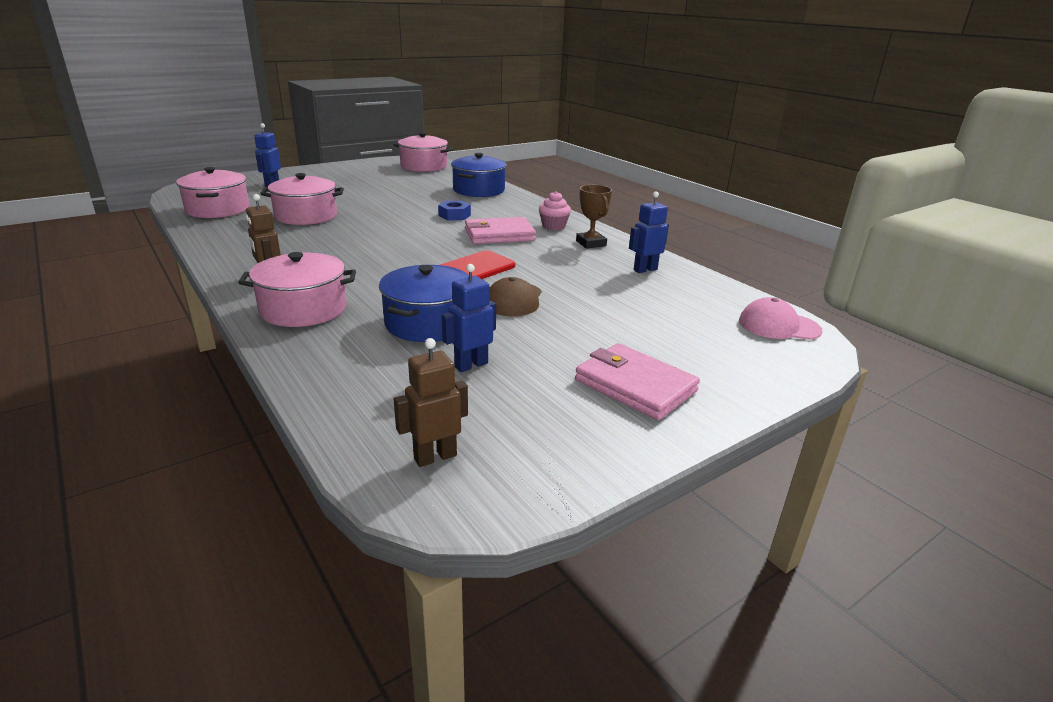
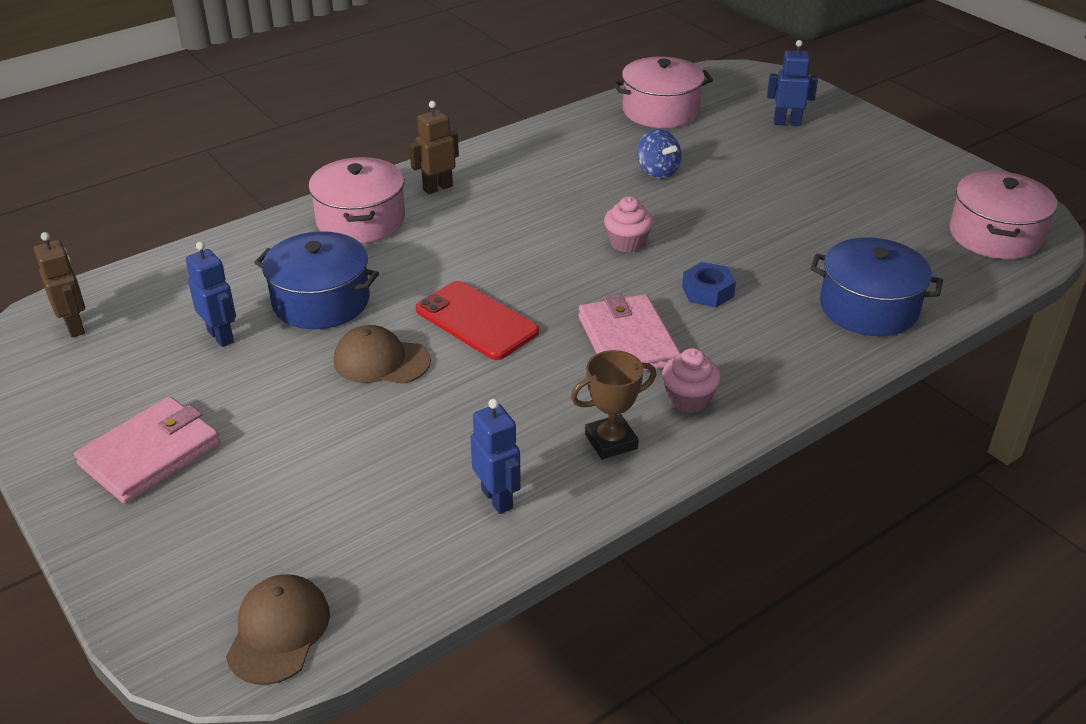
camera: 90 degrees right, 10 degrees up
(306, 216) = (657, 171): pink pot -> blue spinning top
(392, 228) = (627, 243): none -> pink cupcake
(778, 326) = (278, 631): pink cap -> brown cap

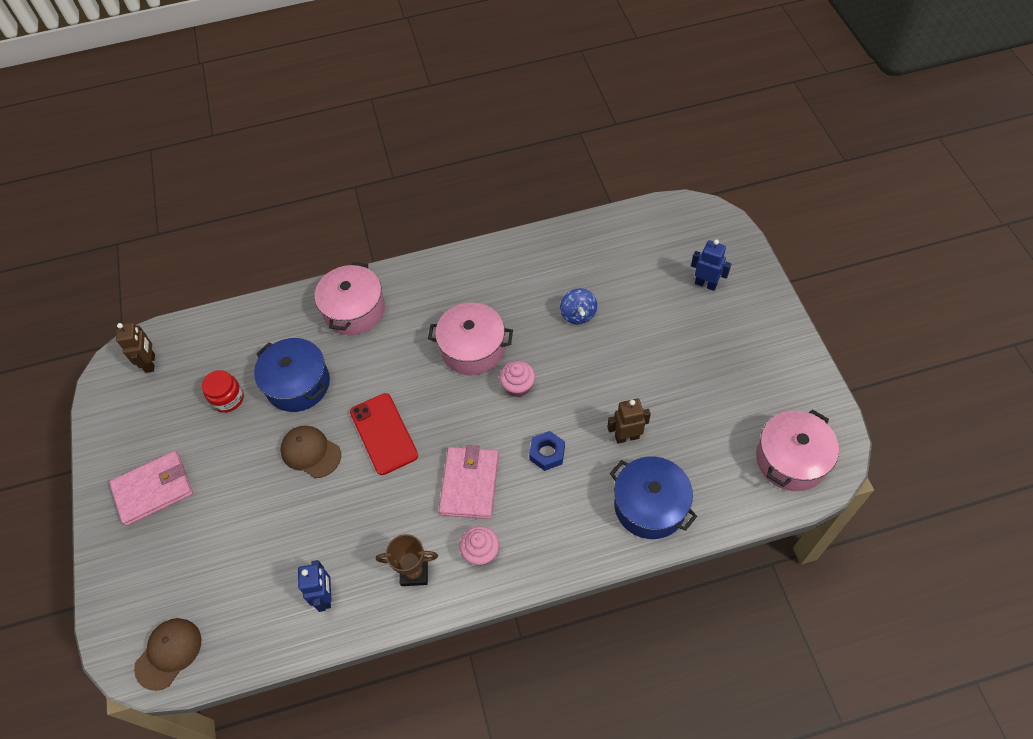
camera: 25 degrees right, 20 degrees up
(221, 336) = (228, 399): blue robot -> red jar
(437, 188) = (418, 289): brown robot -> brown robot (626, 437)
(660, 111) = (616, 244): pink pot -> pink pot (472, 349)

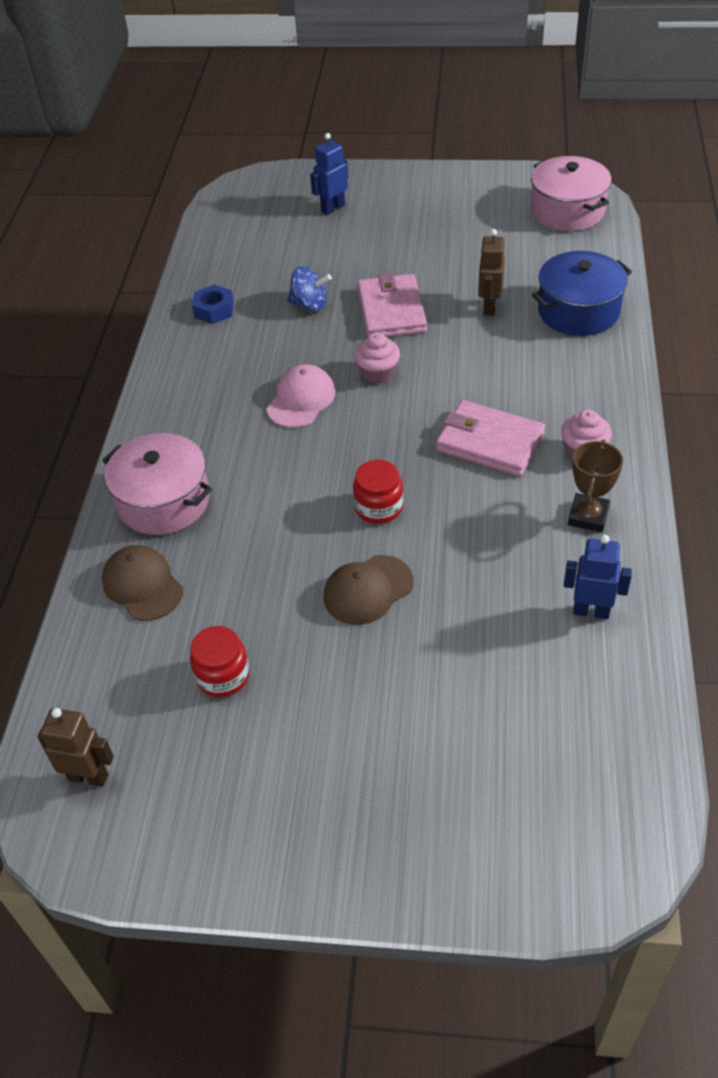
camera: 70 degrees left, 10 degrees down
(153, 489) = (334, 802): pink wallet -> pink wallet (391, 310)
(168, 653) = (620, 815): brown cap -> brown cap (142, 585)
(298, 384) = (248, 585): blue pot -> none
(384, 433) = (378, 507): red phone -> red jar
(472, 349) = (301, 400): pink pot -> pink cap
(547, 453) = (480, 370): blue nut -> blue nut (214, 310)

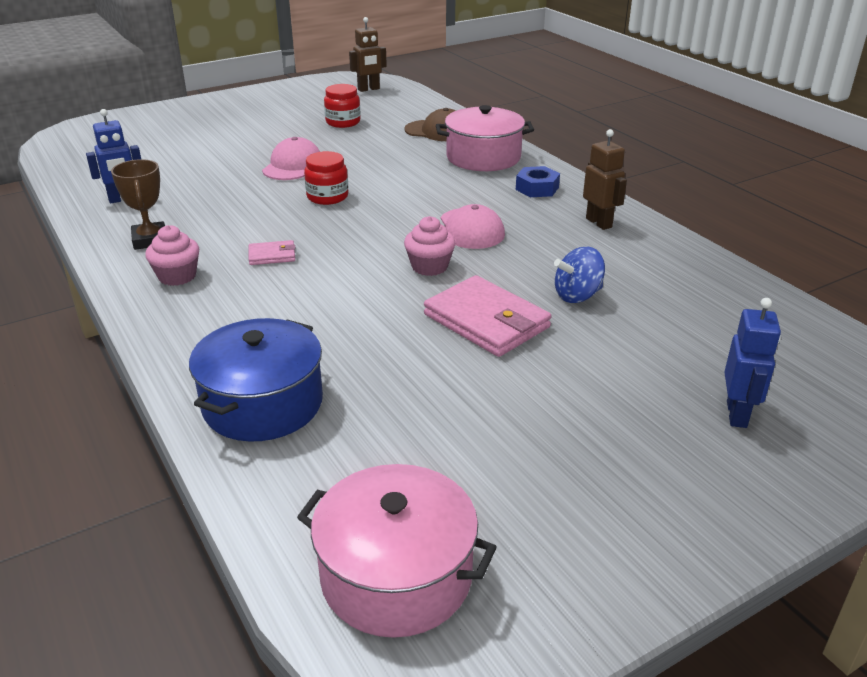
camera: 140 degrees right, 15 degrees down
(214, 310) = (656, 259): blue nut -> blue nut (537, 188)
(368, 590) = (293, 166): brown cap -> pink cap
(489, 307) = (380, 366): brown robot -> brown robot (599, 223)
(489, 442) = (272, 255): pink wallet -> pink wallet, size x0.48

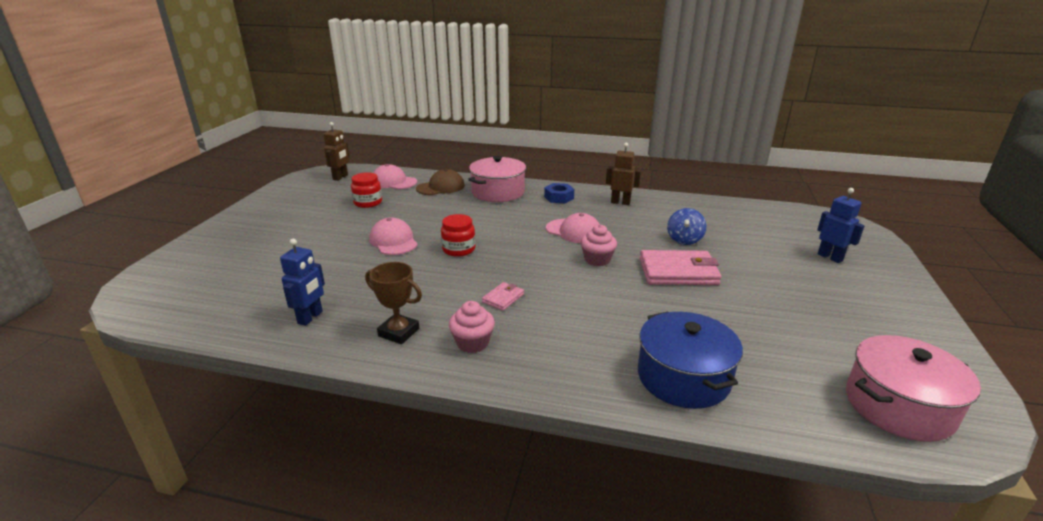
camera: 45 degrees left, 5 degrees down
(405, 110) = (393, 182): none -> pink cap

